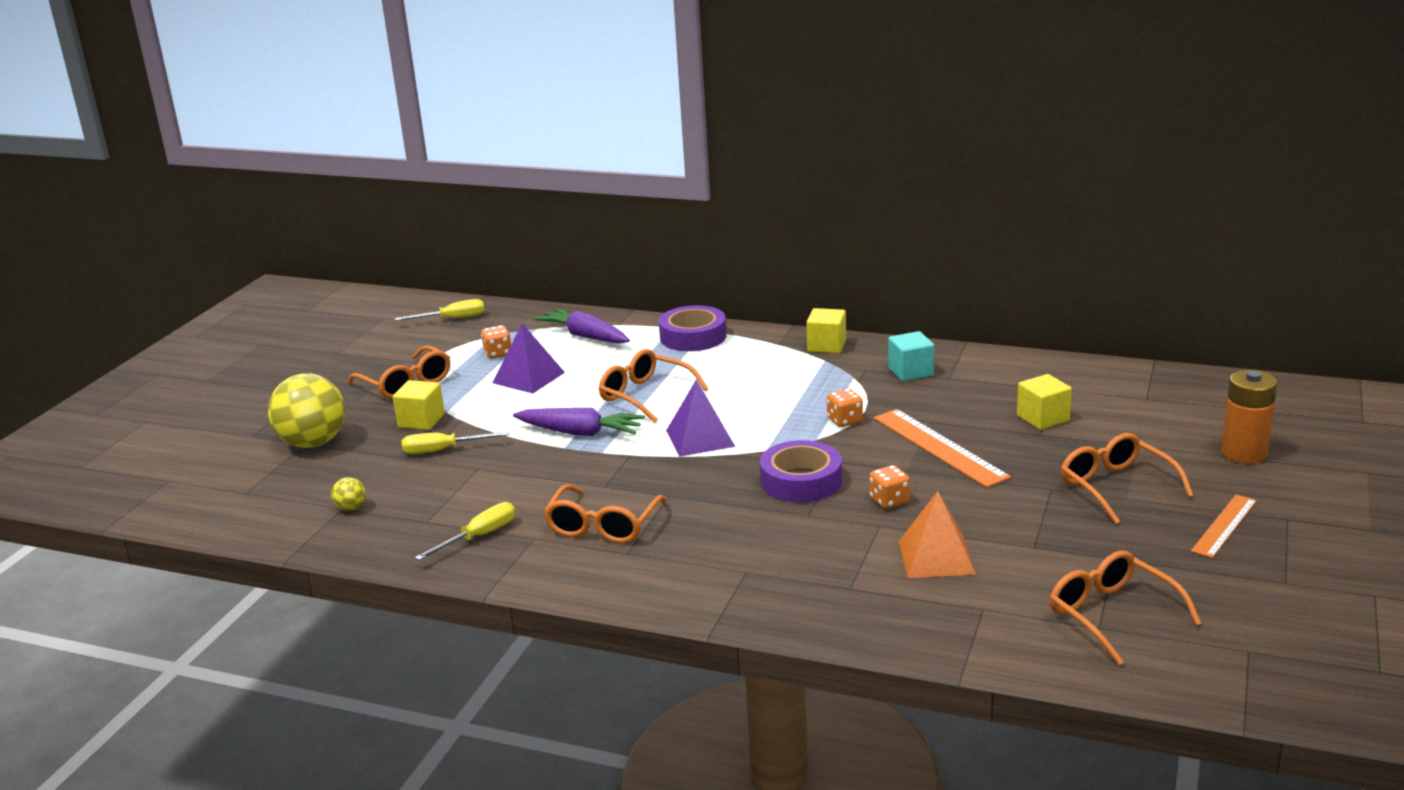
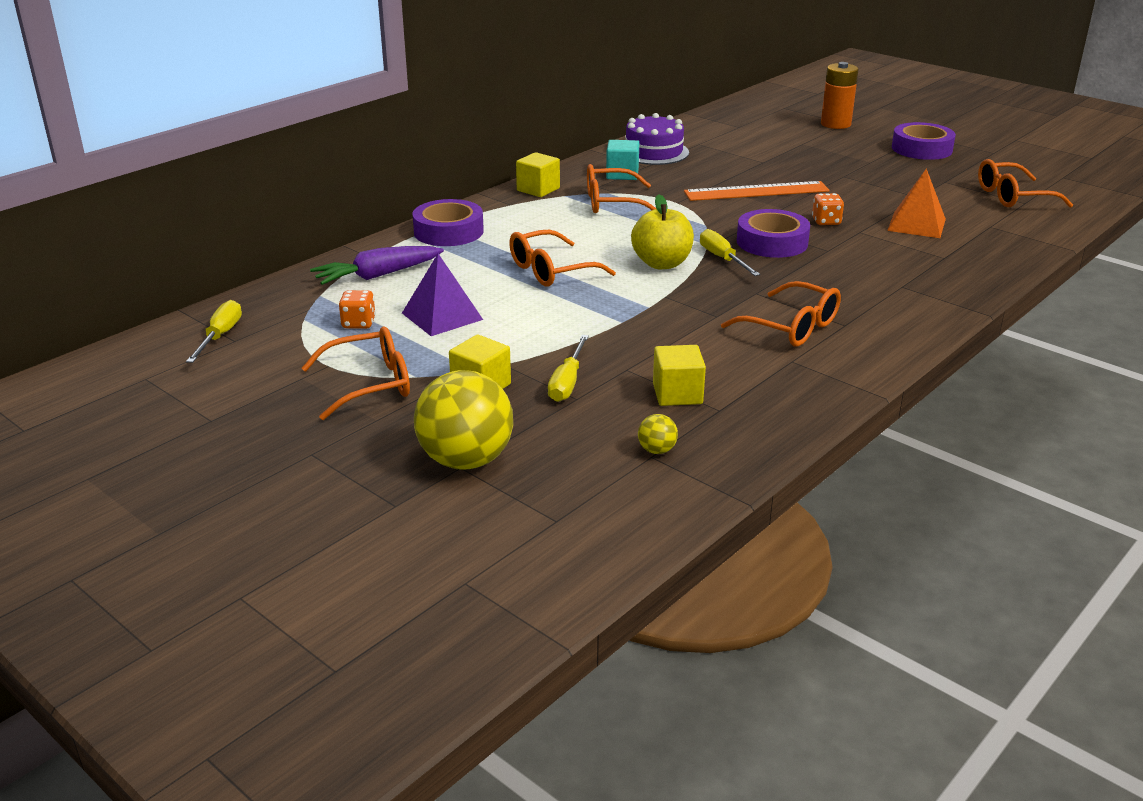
camera: 70 degrees left, 5 degrees up
(479, 537) = (772, 386): yellow screwdriver -> yellow screwdriver (722, 258)
(580, 433) = (599, 310): purple carrot -> none
(700, 438) = (662, 263): purple pyramid -> yellow apple
(844, 421) = (683, 210): orange dice -> none
(996, 372) = (654, 152): none -> purple cake
(1043, 418) = (740, 156): yellow cube -> yellow cube (677, 394)
(1116, 487) = (854, 160): orange glasses -> orange glasses (611, 203)
(1224, 526) = (921, 149): orange ruler -> purple tape

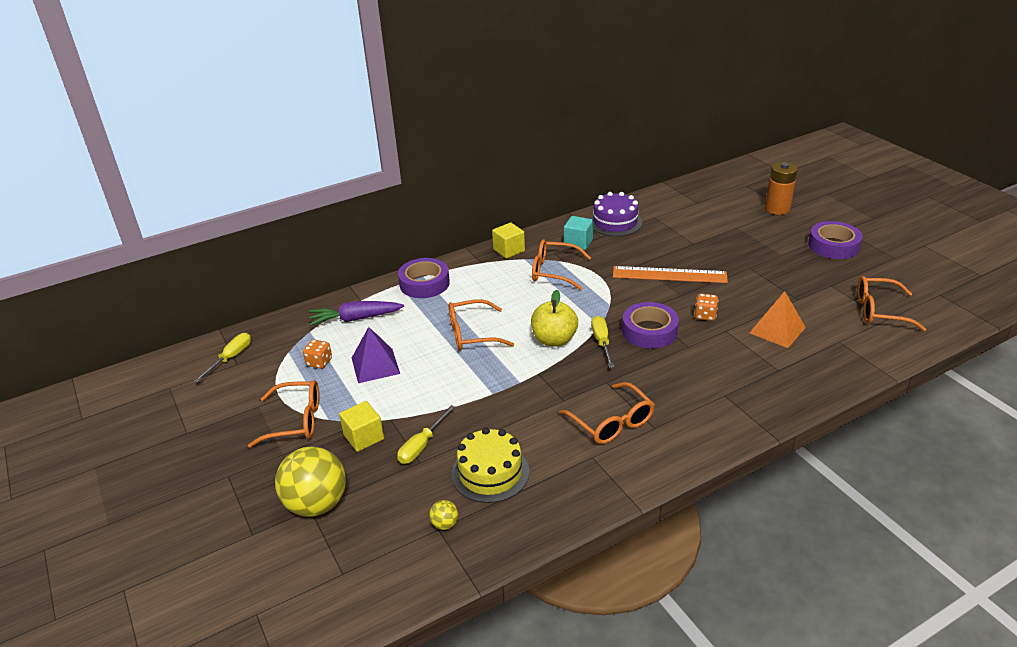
camera: 20 degrees right, 5 degrees up
(677, 394) = (490, 473): yellow cube -> yellow cake

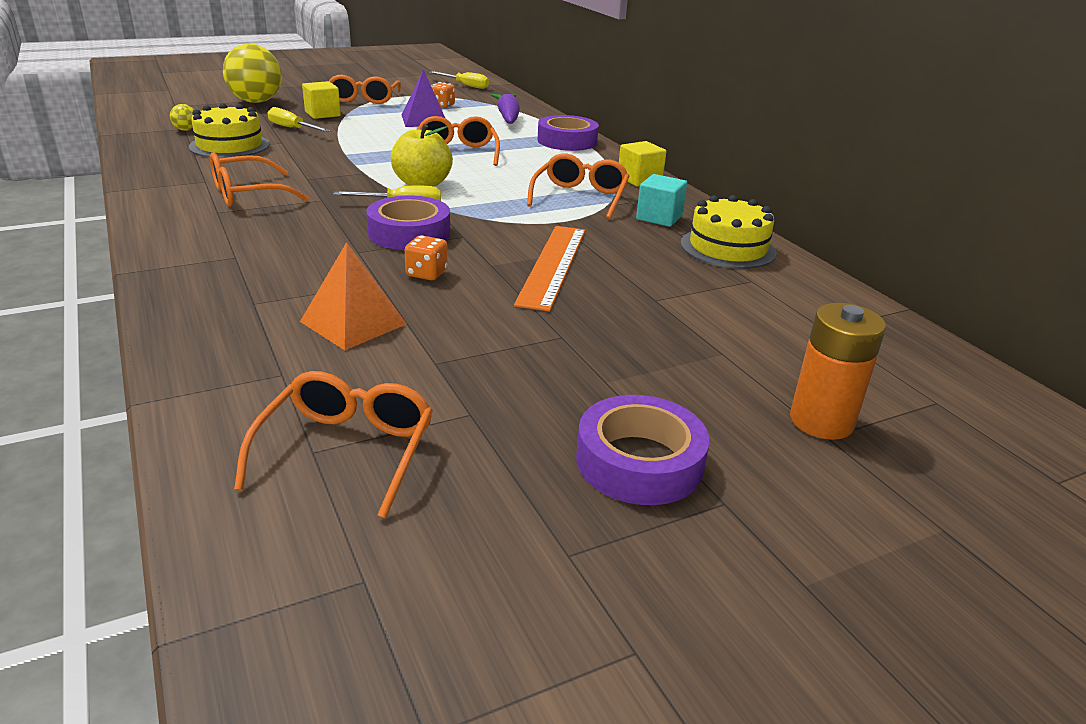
camera: 90 degrees right, 5 degrees down
(615, 222) = (727, 248): purple cake -> yellow cake

